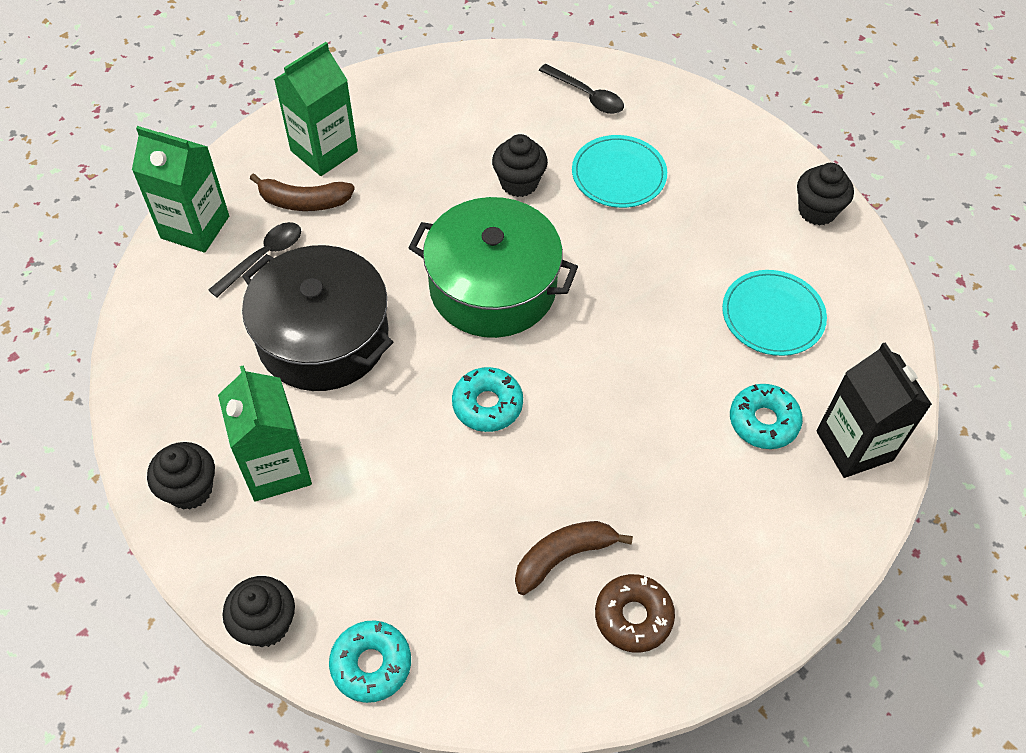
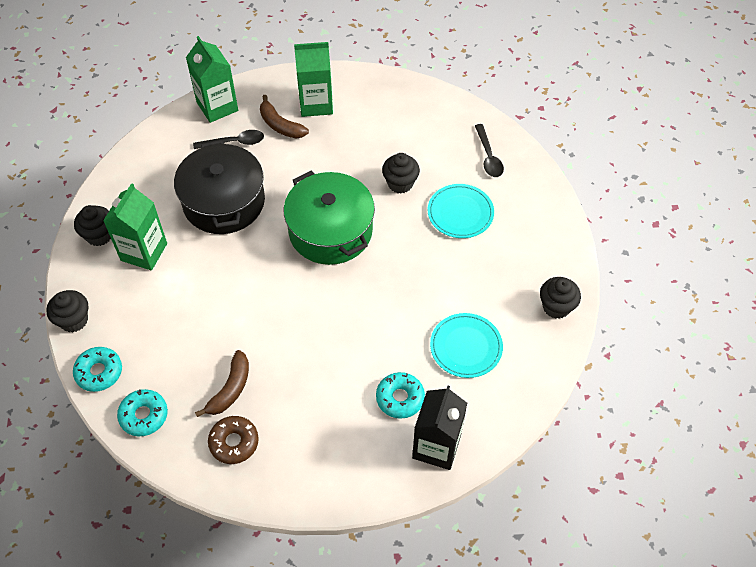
camera: 40 degrees right, 0 degrees up
(487, 405) = (268, 289): turquoise donut -> turquoise donut (144, 415)
(563, 556) = (230, 389): brown banana -> brown banana turned 105 degrees clockwise

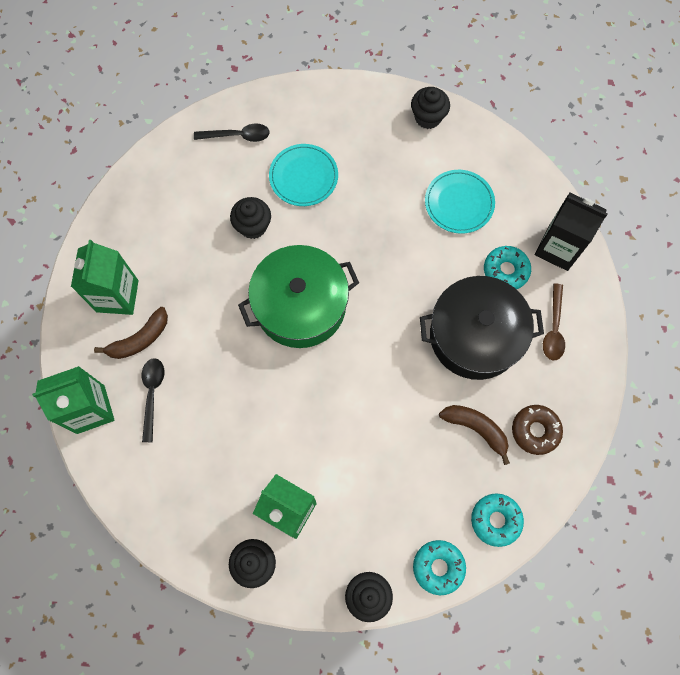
camera: 80 degrees left, 15 degrees up
(223, 202) = (237, 414): black pot -> black pot (475, 336)
(344, 450) = (553, 329): none -> brown spoon

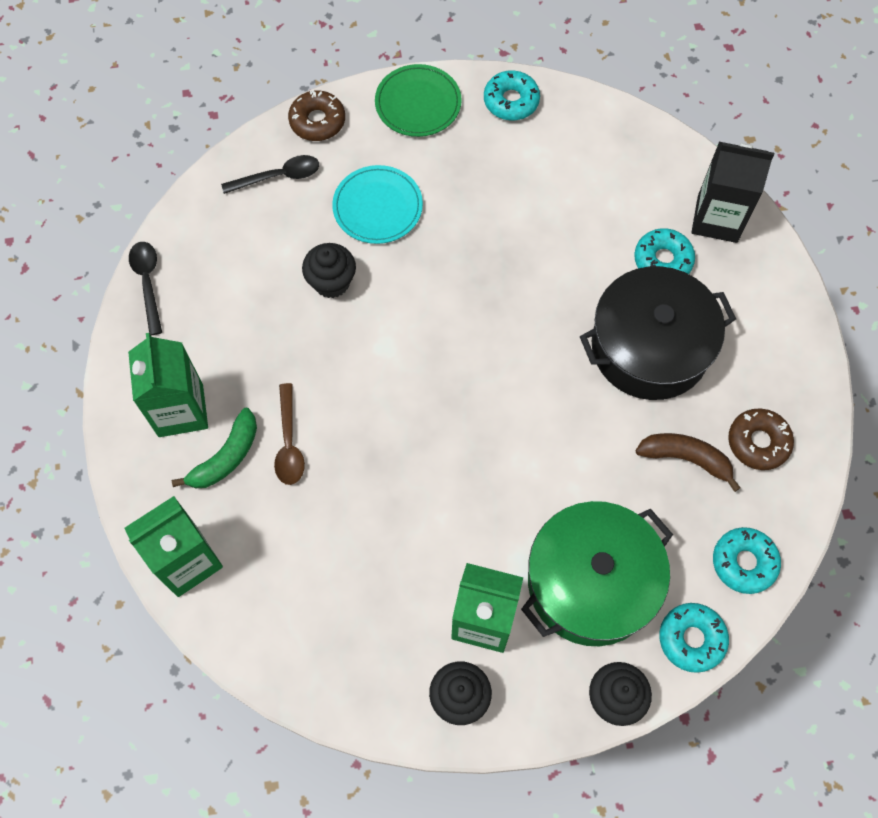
camera: 15 degrees left, 5 degrees down
(139, 339) = (226, 457): brown banana -> green banana
(152, 394) = (263, 521): black spoon -> black spoon (148, 282)
(278, 99) = (317, 121): none -> brown donut
(300, 305) = (421, 364): green pot -> green pot (591, 583)
(357, 103) = (418, 103): none -> green plate
(428, 117) = (511, 101): black cupcake -> turquoise donut
(459, 203) = (581, 193): turquoise plate -> none
(553, 329) = (742, 315): brown spoon -> brown spoon (289, 443)

